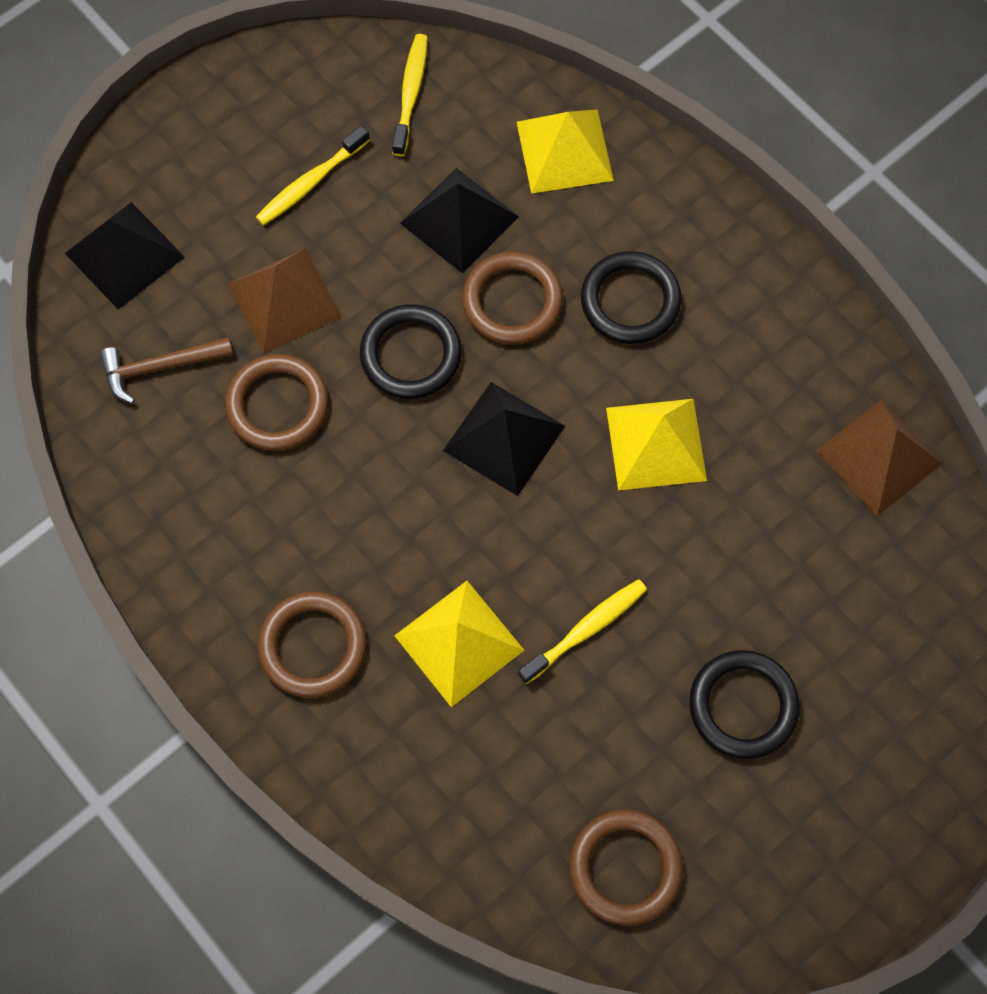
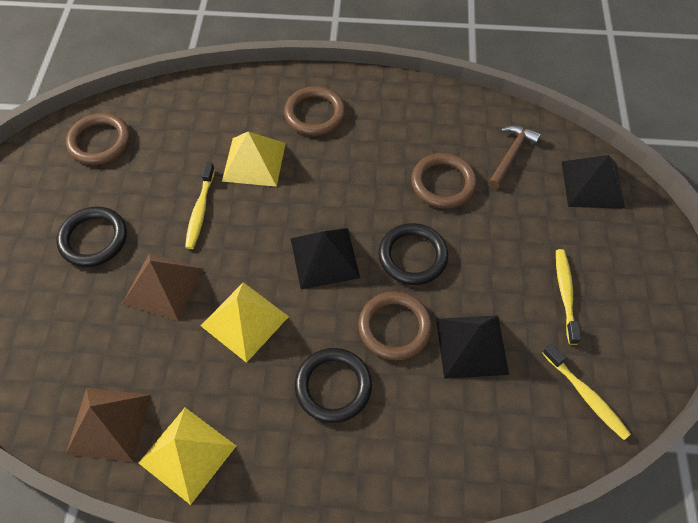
camera: 135 degrees right, 10 degrees down
(284, 300) = (500, 228): brown pyramid -> brown pyramid (163, 286)
(564, 150) = (465, 446): yellow pyramid -> yellow pyramid (187, 454)

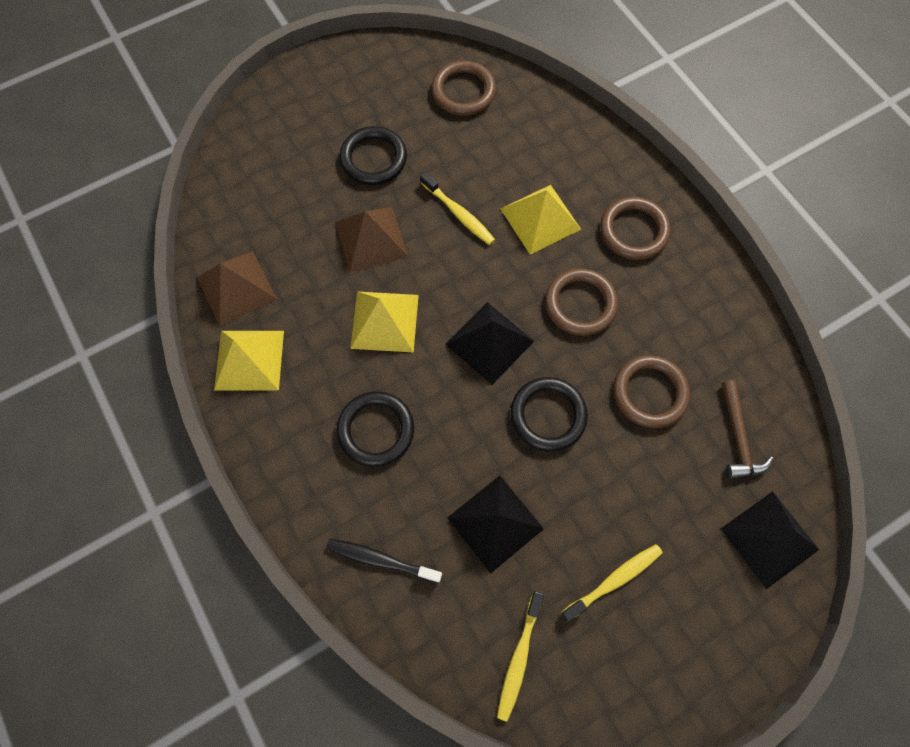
camera: 55 degrees right, 10 degrees up
(200, 210) = (459, 214): yellow toothbrush -> yellow toothbrush turned 105 degrees counterclockwise
(394, 327) = (465, 445): brown ring -> brown ring (580, 304)
(446, 452) = (381, 559): none -> black toothbrush
(511, 155) = (737, 437): brown hammer -> brown hammer turned 90 degrees clockwise

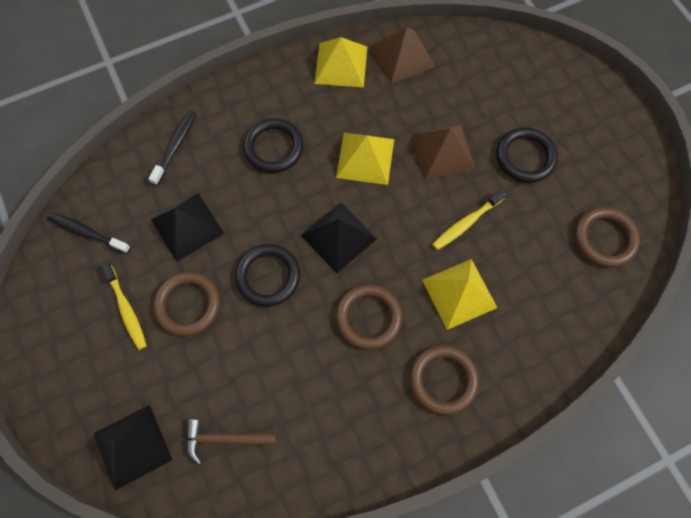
camera: 95 degrees right, 0 degrees up
(519, 658) = (87, 233): yellow toothbrush -> black toothbrush
(650, 393) = (277, 366): brown ring -> brown ring (188, 305)

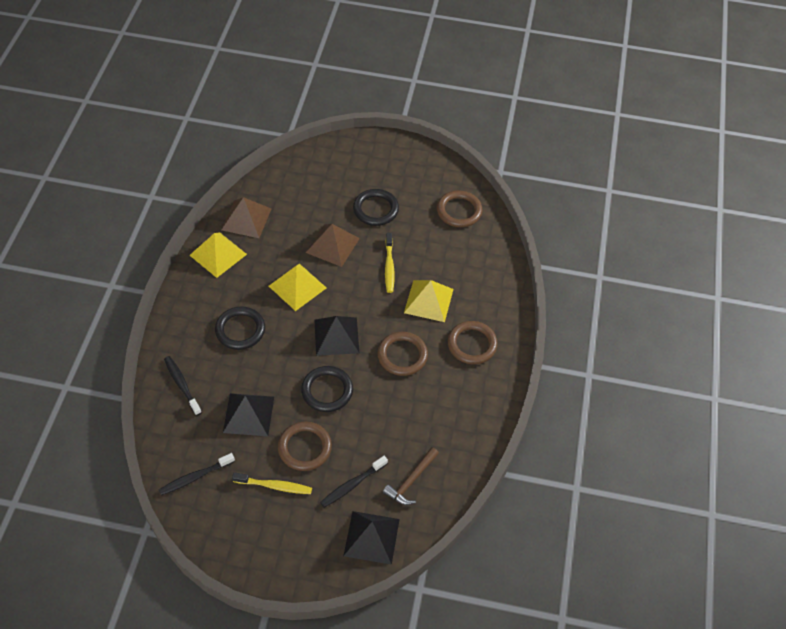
camera: 55 degrees left, 15 degrees down
(179, 382) = (352, 485): none -> black toothbrush

